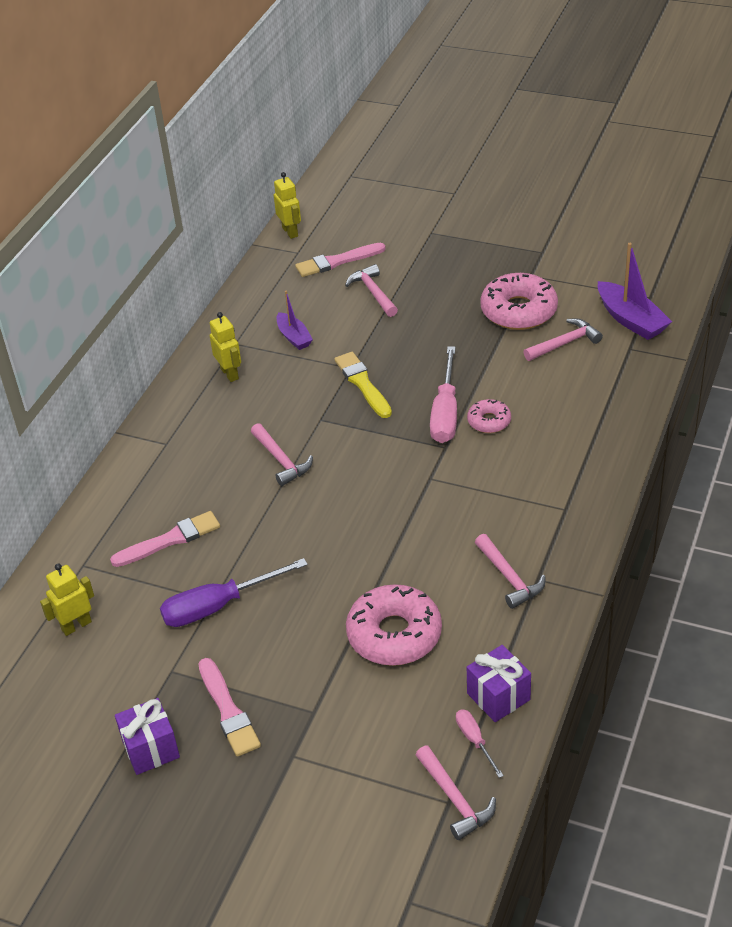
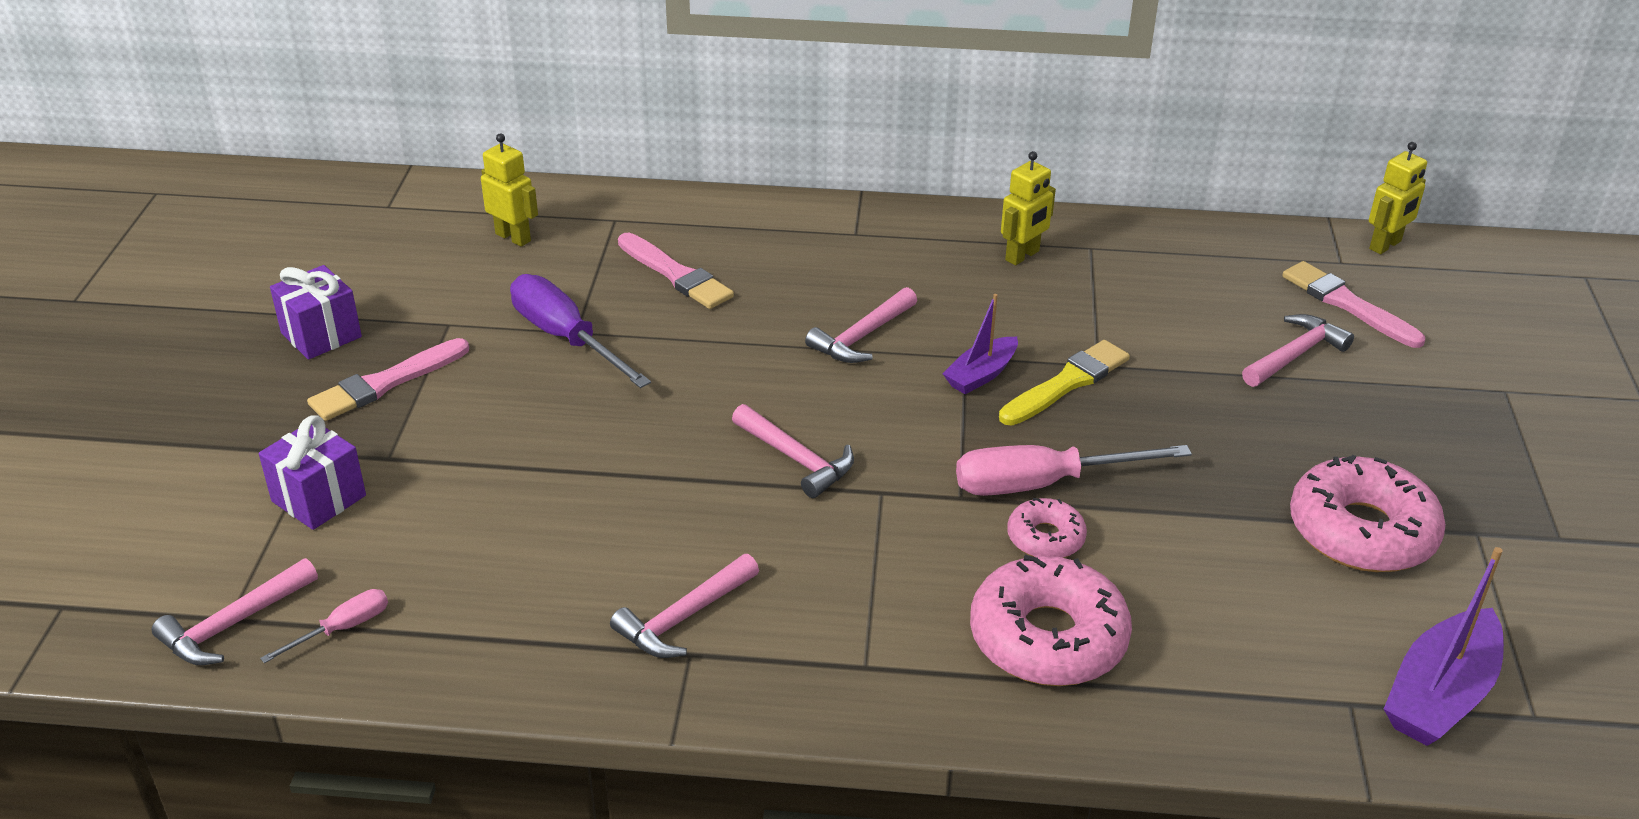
camera: 70 degrees right, 5 degrees down
(294, 337) = (1136, 297): purple boat -> purple boat (981, 375)
(394, 634) = (540, 509): pink donut -> pink donut (1047, 638)
(498, 696) = (430, 642): purple gift -> purple gift (318, 498)
(564, 343) = (1307, 606): pink hammer -> pink hammer (796, 459)

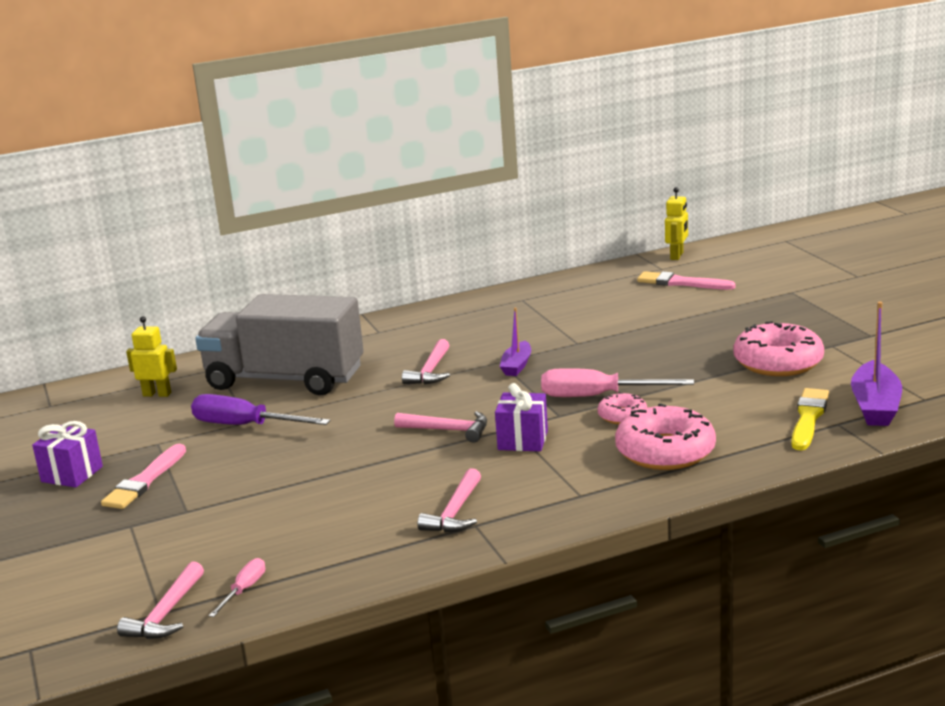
camera: 25 degrees left, 15 degrees down
(318, 498) = (159, 543): purple gift -> purple gift (523, 440)
(675, 274) = (285, 379): pink brush -> grey truck
(1022, 256) = (487, 313): yellow robot -> none
(1042, 484) = (597, 396): pink screwdriver -> pink screwdriver turned 45 degrees clockwise
(1066, 383) = (567, 355): yellow brush -> yellow brush (808, 418)
(1294, 355) = (675, 309): pink hammer -> none

